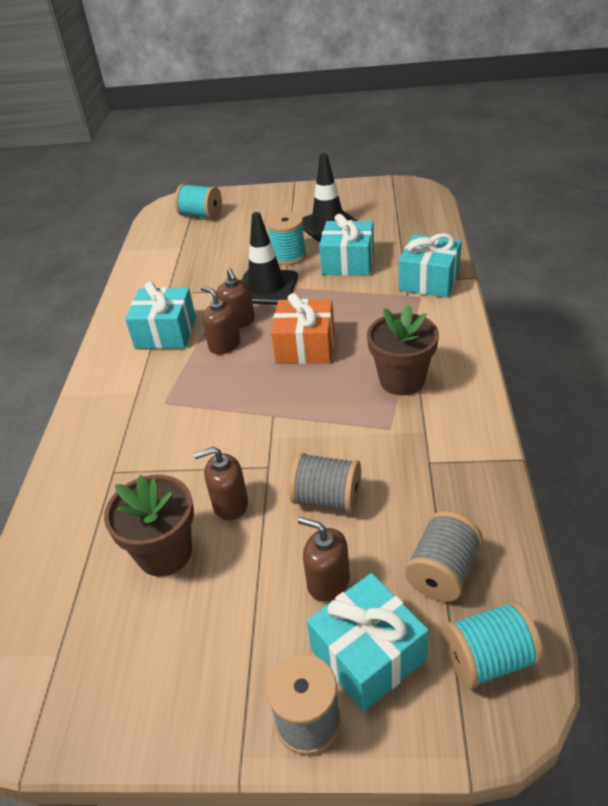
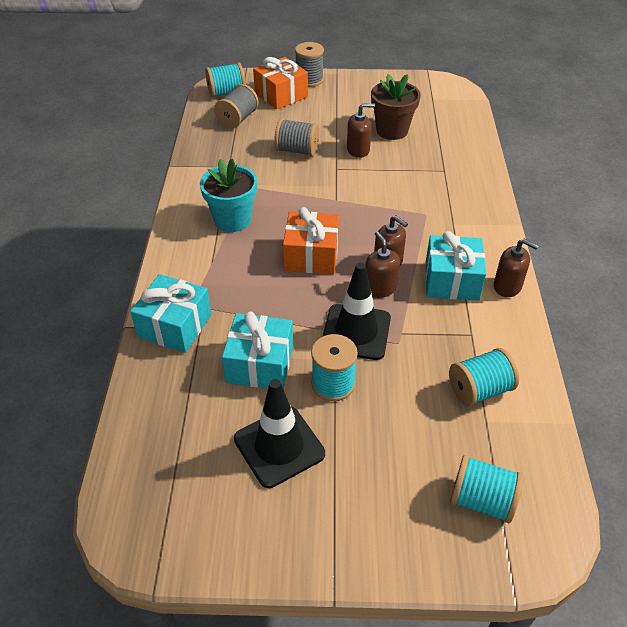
camera: 175 degrees right, 5 degrees up
(177, 261) = (479, 390): none -> turquoise spool
(328, 581) = (298, 117): brown soap dispenser -> brown soap dispenser (507, 286)
(368, 654) = (281, 95): turquoise gift -> orange gift
(402, 380) = (232, 220): brown flower pot -> turquoise flower pot

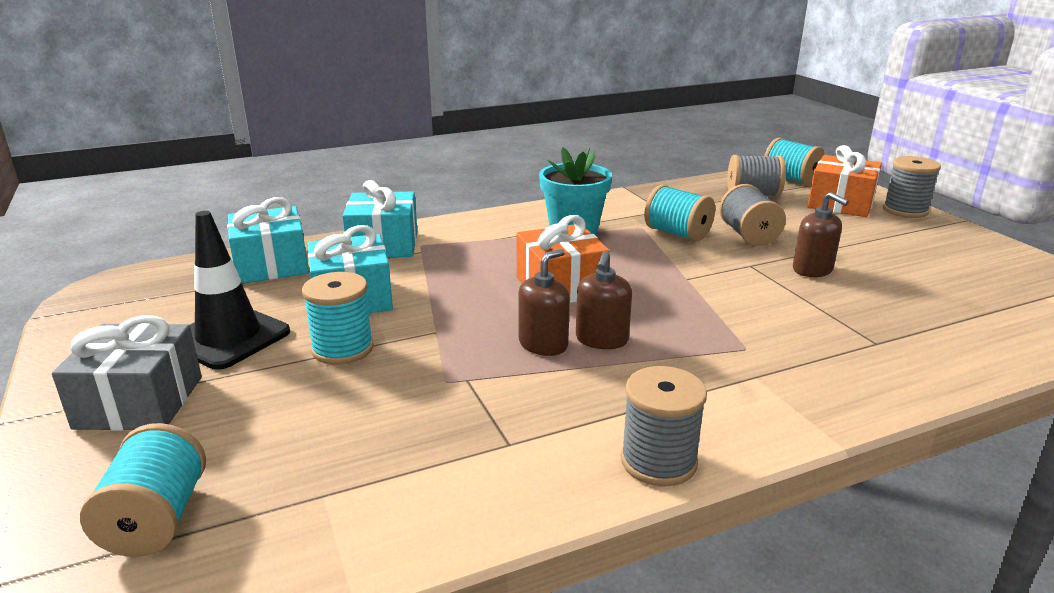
camera: 65 degrees right, 20 degrees down
(347, 507) = (139, 402): none -> grey gift
(356, 332) = (444, 345): black traffic cone -> none
(392, 130) = (899, 283): brown flower pot -> none
(451, 280) = (617, 400): turquoise gift -> turquoise gift (271, 265)
(479, 390) = (388, 475): turquoise spool -> turquoise spool (677, 234)
(507, 286) = (658, 461): brown soap dispenser -> grey spool

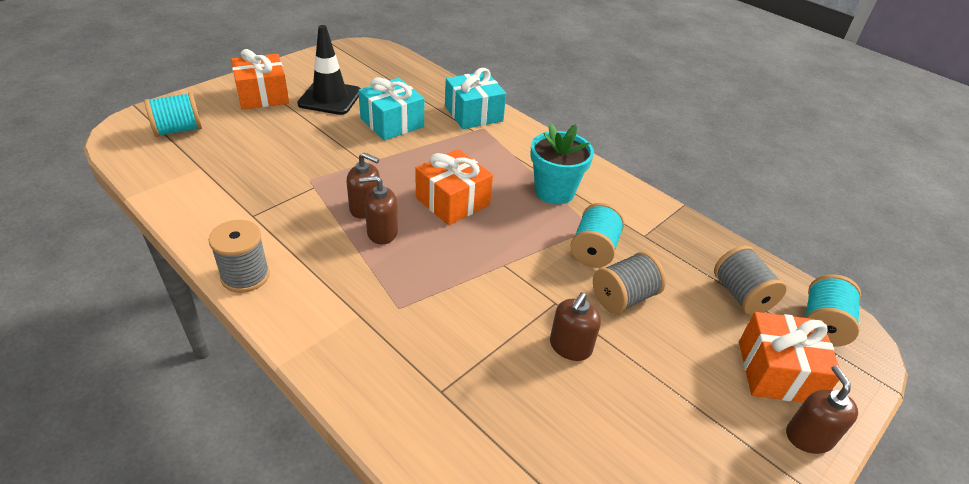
camera: 65 degrees right, 15 degrees up
(139, 402) = (263, 95): grey gift -> orange gift
(271, 265) = (420, 84): turquoise gift -> none
(342, 349) = (331, 136): turquoise spool -> none
(905, 210) = (808, 437): grey spool -> brown soap dispenser

